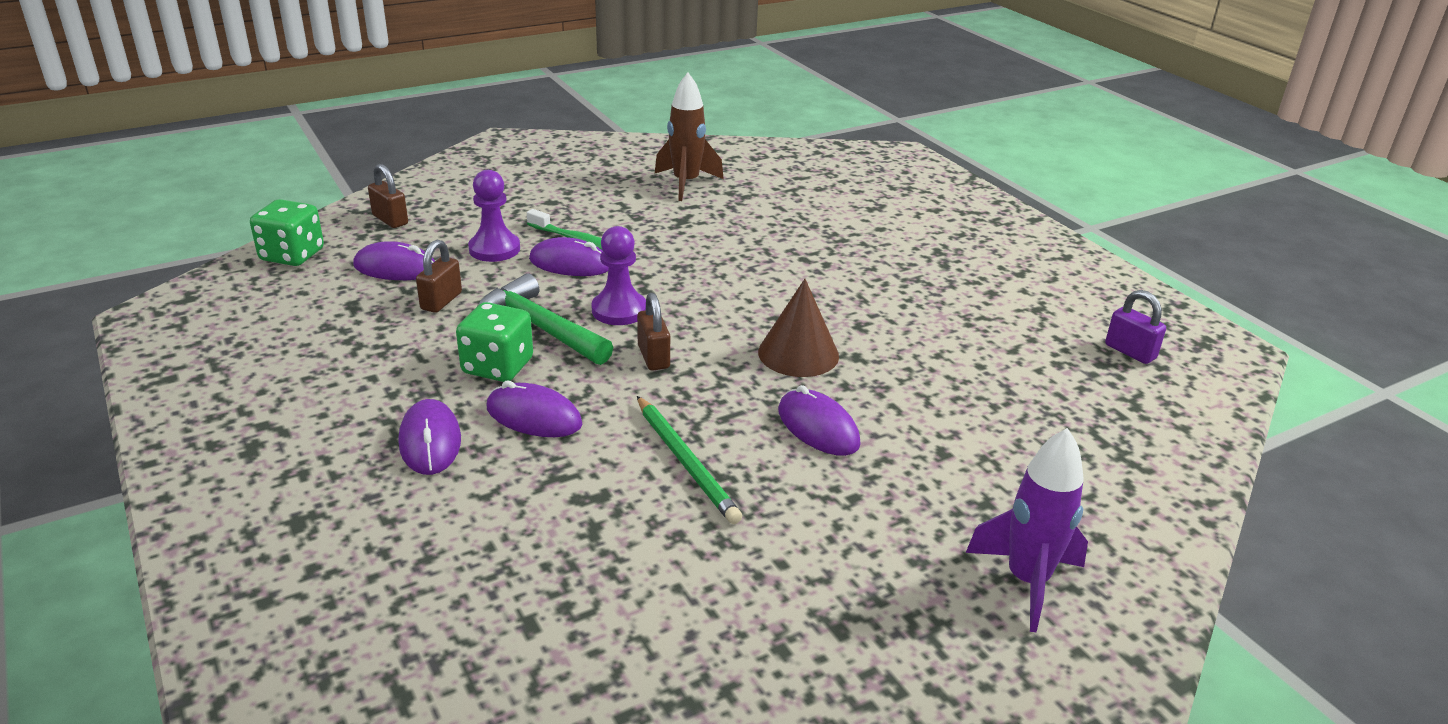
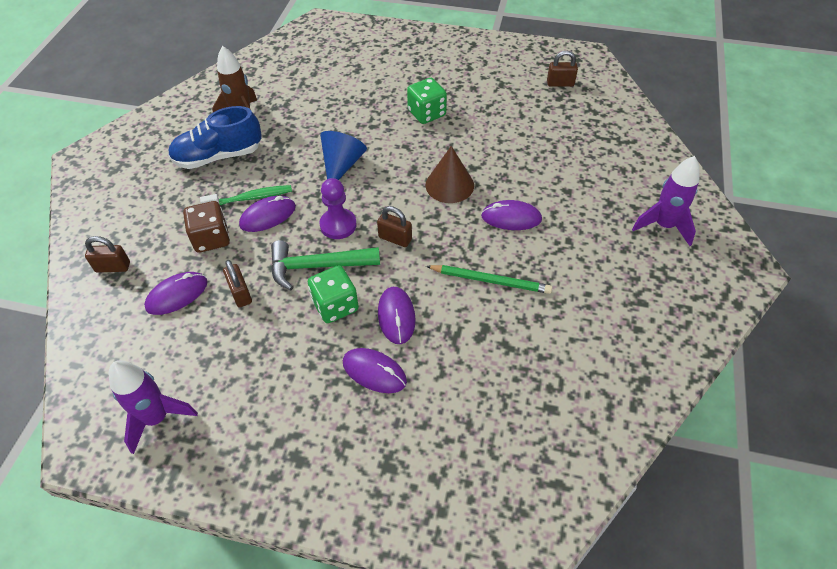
camera: 45 degrees left, 20 degrees up
(225, 335) = (157, 418): none -> purple rocket
(292, 255) = (96, 338): green dice -> green dice (426, 113)
(494, 249) = (211, 238): purple pawn -> brown dice
(534, 416) = (396, 316): purple mouse -> purple mouse turned 75 degrees counterclockwise
(611, 198) = (218, 156): none -> blue shoe
(711, 269) = (341, 165): none -> blue cone
(1130, 352) = (560, 83): purple padlock -> brown padlock

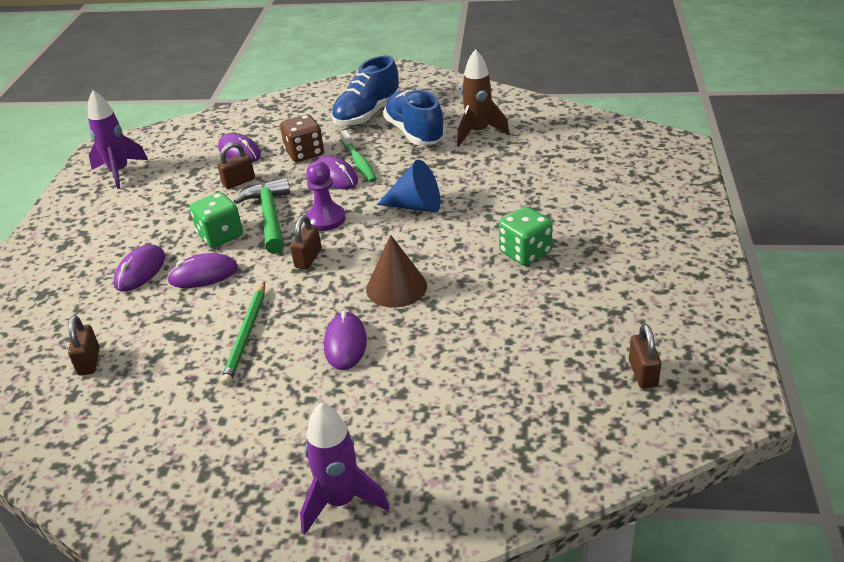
camera: 85 degrees right, 15 degrees down
(113, 267) = (271, 116): brown padlock -> brown padlock (89, 362)
(160, 187) = (367, 114): none -> blue shoe

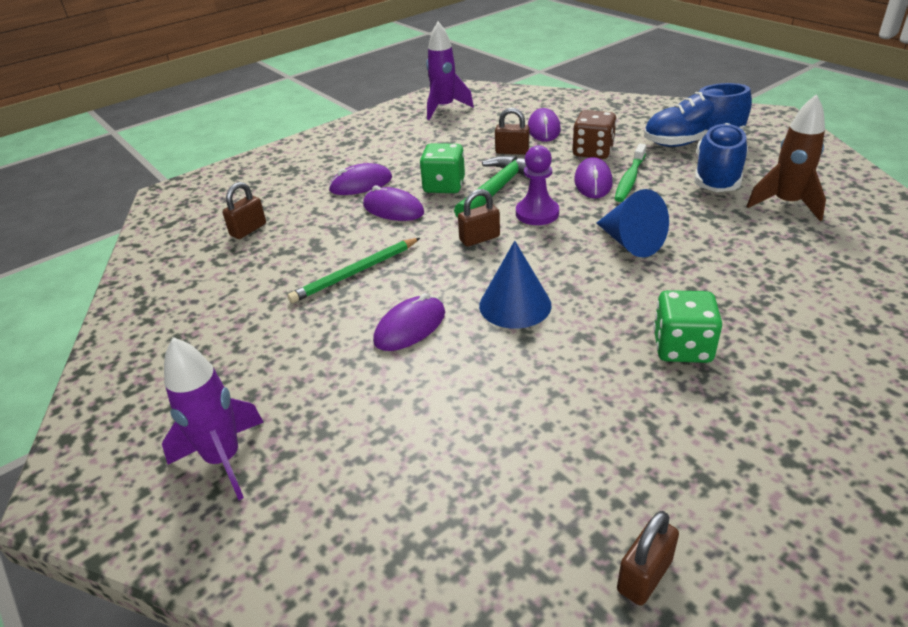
camera: 45 degrees right, 0 degrees up
(396, 287) = (515, 305): brown cone -> blue cone

